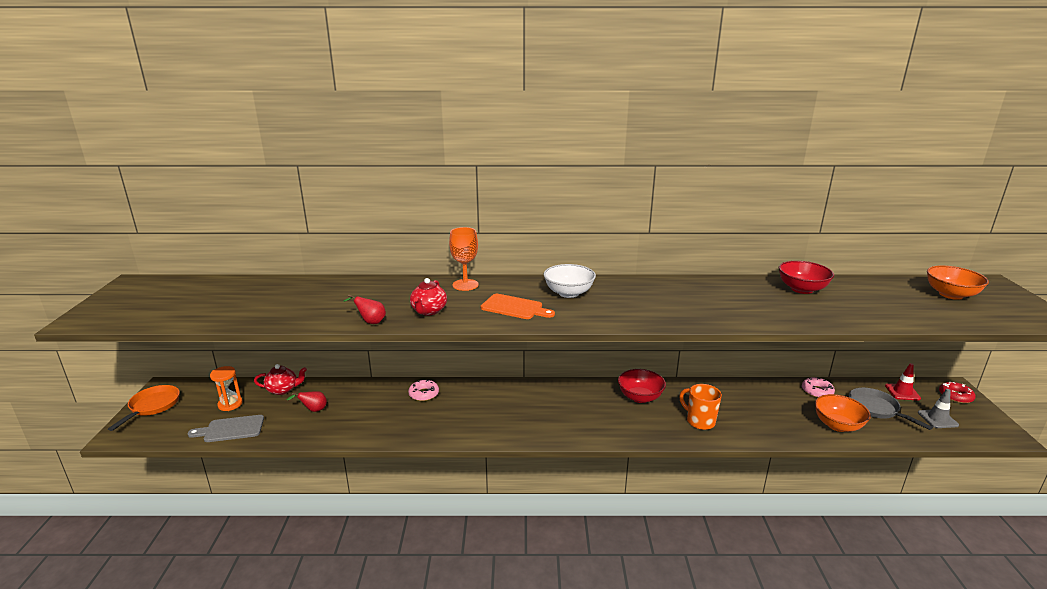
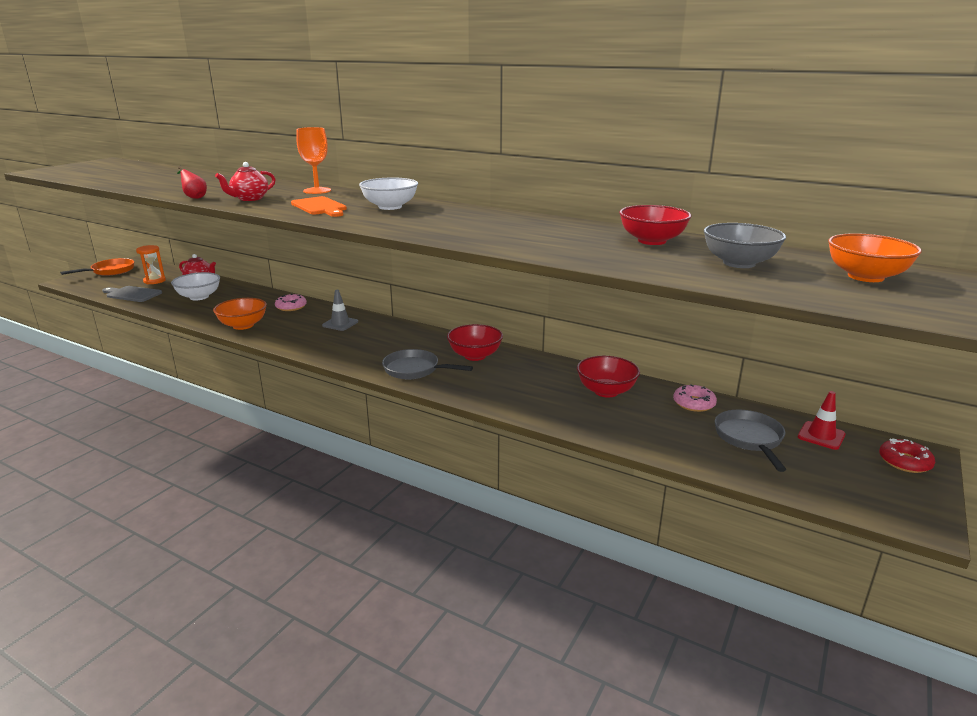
camera: 30 degrees right, 0 degrees up
(313, 410) = (199, 297): red pear -> white bowl
(618, 427) = (415, 370): none -> grey pan
(699, 421) = (504, 388): orange mug -> none
(760, 400) = (606, 391): none -> red bowl
(837, 425) = (666, 437): orange bowl -> orange bowl (243, 325)
(881, 300) = (739, 263): none -> grey bowl
(937, 419) = (829, 473): grey traffic cone -> grey traffic cone (340, 324)

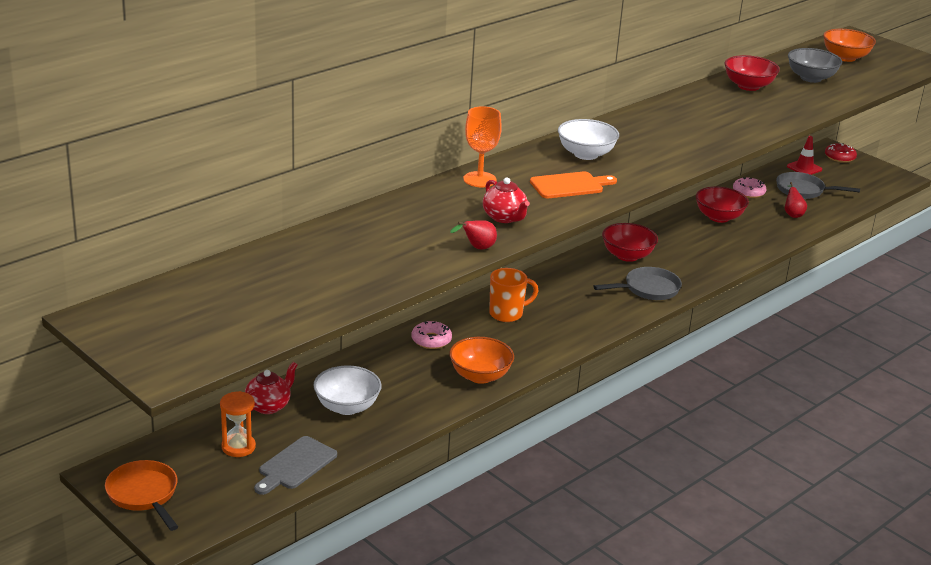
camera: 75 degrees left, 5 degrees up
(340, 324) = (507, 314): grey traffic cone -> orange mug
(415, 370) = (648, 289): grey pan -> grey pan turned 150 degrees counterclockwise
(669, 435) = (792, 214): none -> red pear

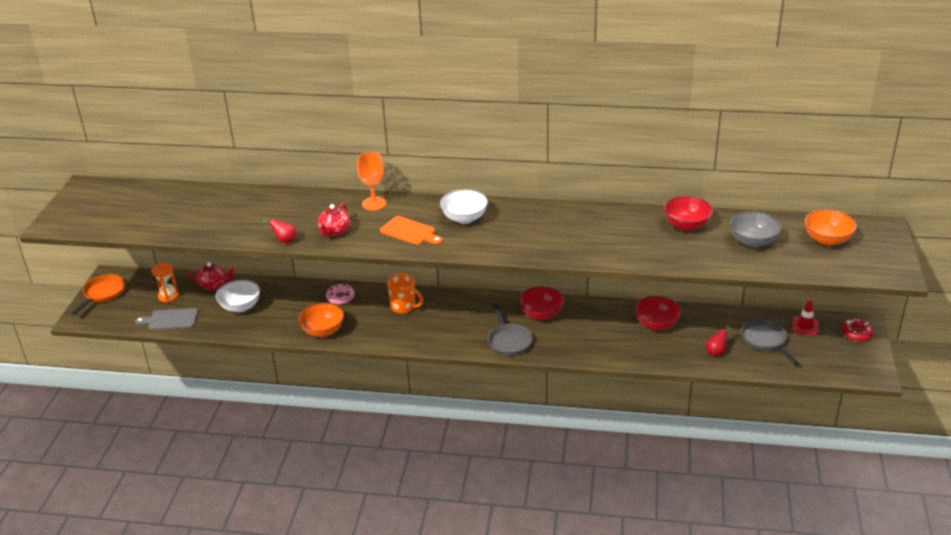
camera: 55 degrees right, 5 degrees up
(648, 289) = (509, 341): grey pan -> grey pan turned 45 degrees clockwise
(748, 192) = (718, 319): pink donut -> none

